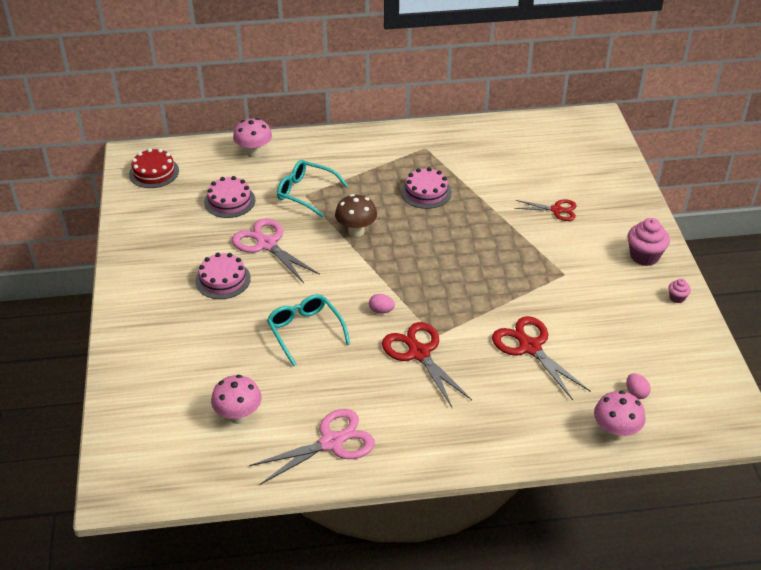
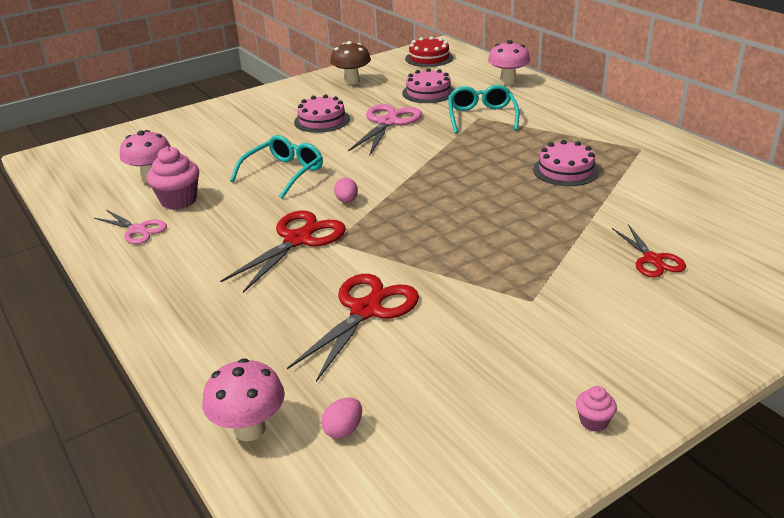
camera: 65 degrees right, 10 degrees down
(331, 442) = (138, 230): pink scissors -> pink scissors, size x0.62
(356, 231) = (454, 154): brown mushroom -> brown mushroom (352, 81)
(644, 256) = (652, 361): pink cupcake -> pink cupcake (179, 201)

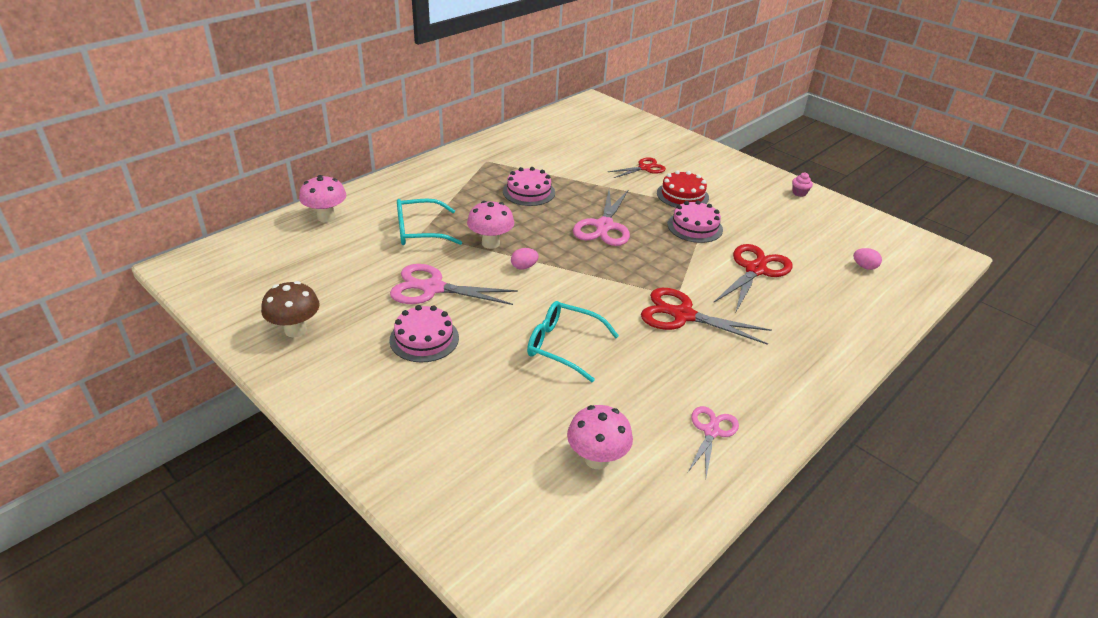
camera: 105 degrees left, 5 degrees up
(179, 201) = (643, 416): pink cupcake -> none
(250, 429) = (891, 301): pink mushroom -> pink mushroom (490, 243)
(347, 201) = (608, 296): pink egg -> pink egg (524, 267)
(366, 310) = (755, 270): red scissors -> red scissors turned 105 degrees clockwise
(428, 92) = (348, 266): pink cake -> pink cake (695, 227)
(429, 58) = (228, 273): red cake -> red cake (682, 195)
(484, 211) = (604, 226): none -> pink scissors

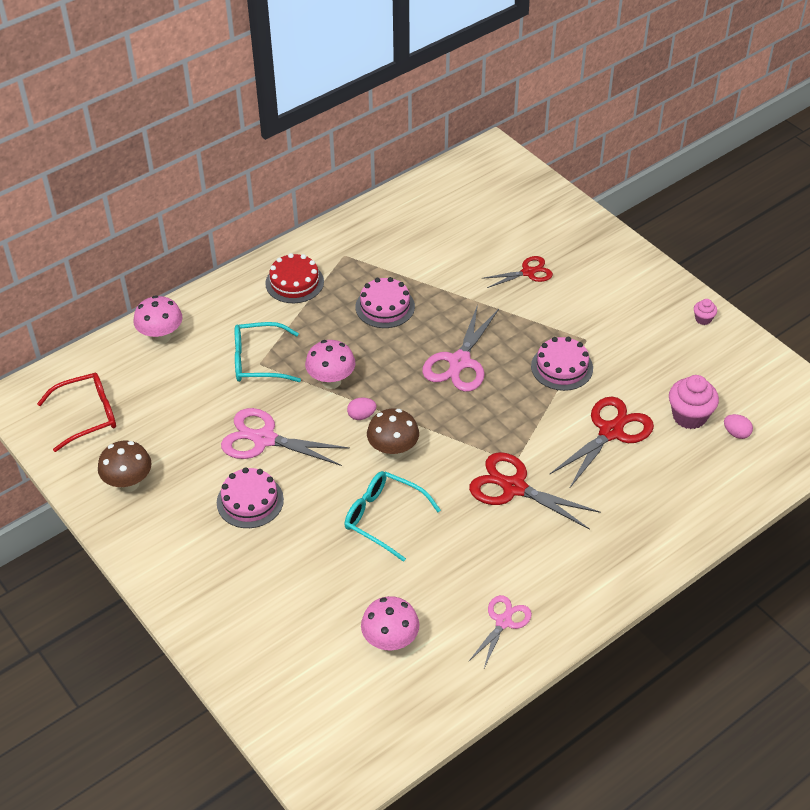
camera: 10 degrees right, 10 degrees up
(253, 277) = (88, 415): none -> red glasses
(560, 292) = (393, 451): none -> brown mushroom
(682, 195) = (561, 318): red cake -> red cake (294, 282)
(818, 256) = (689, 416): none -> pink cupcake

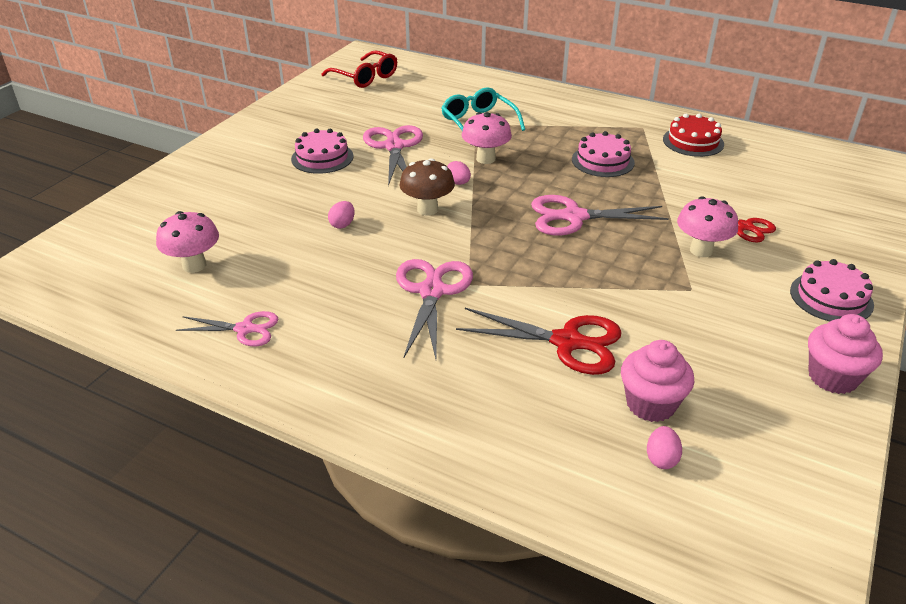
camera: 65 degrees right, 10 degrees down
(129, 483) = (309, 108): brown mushroom -> none
(161, 337) = (467, 81): pink mushroom -> pink mushroom (701, 250)
(294, 282) = (583, 115): red cake -> red cake (693, 142)
(383, 518) = (342, 224): turquoise glasses -> pink egg
(513, 487) = (432, 291): red scissors -> pink scissors
(562, 367) = (631, 282): pink cake -> pink cake (831, 297)
(703, 319) = (832, 377): pink cupcake -> pink cupcake, size x1.97

